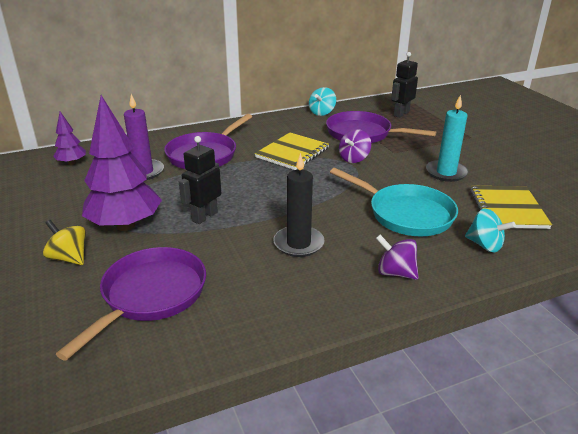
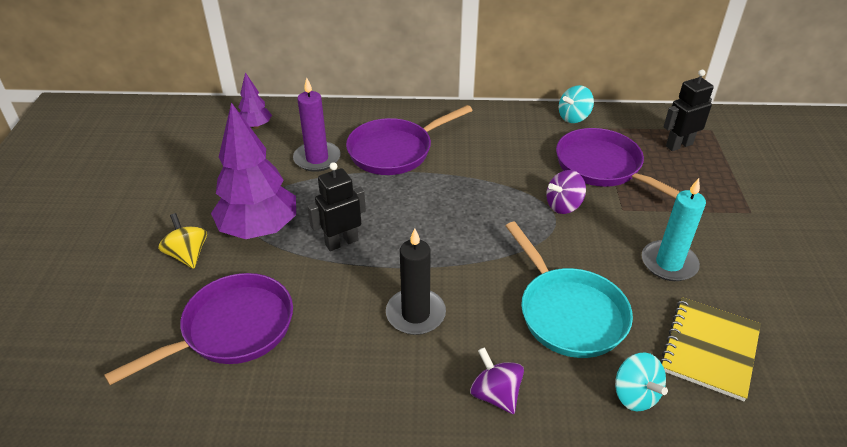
camera: 25 degrees right, 10 degrees up
(292, 153) = (495, 175): yellow notebook -> none

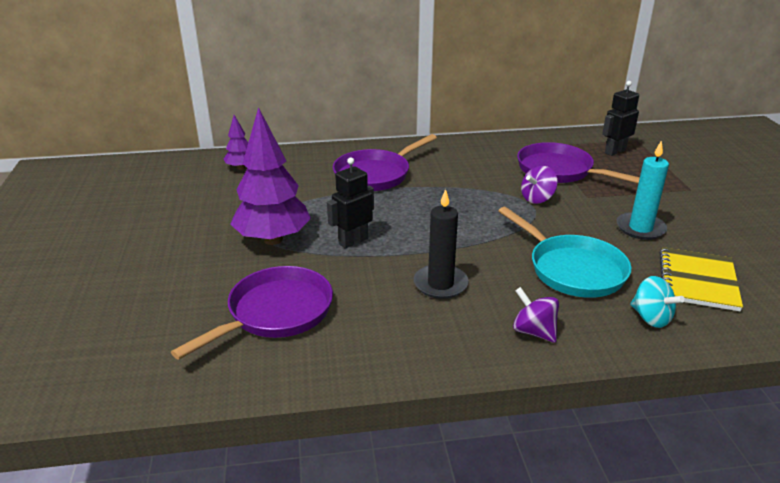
camera: 10 degrees left, 10 degrees down
(188, 255) = (211, 264): yellow spinning top -> none
(317, 159) = (307, 185): purple candle -> none
(573, 117) = (521, 140): turquoise spinning top -> none

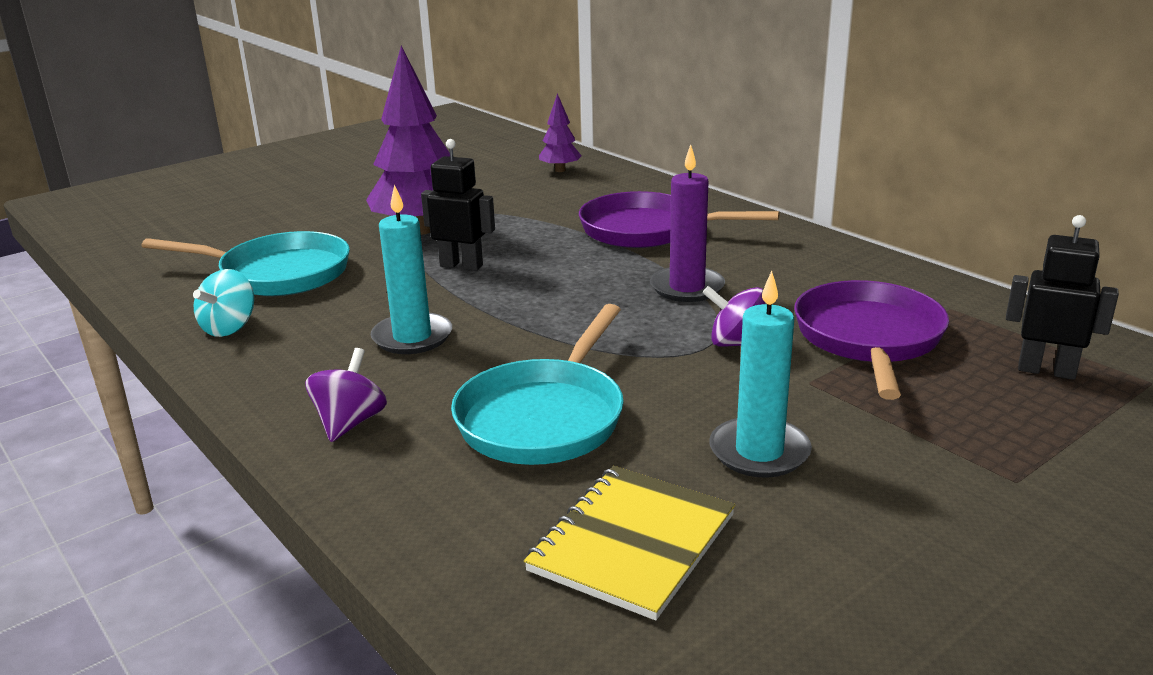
camera: 60 degrees right, 5 degrees down
(275, 313) = (278, 274): purple pan -> turquoise pan
(440, 284) = (412, 337): black candle -> turquoise candle
(463, 189) = (687, 288): none -> purple candle
(651, 318) = (463, 512): turquoise spinning top -> turquoise spinning top (229, 328)
(698, 281) = (632, 543): yellow notebook -> yellow notebook turned 45 degrees counterclockwise

